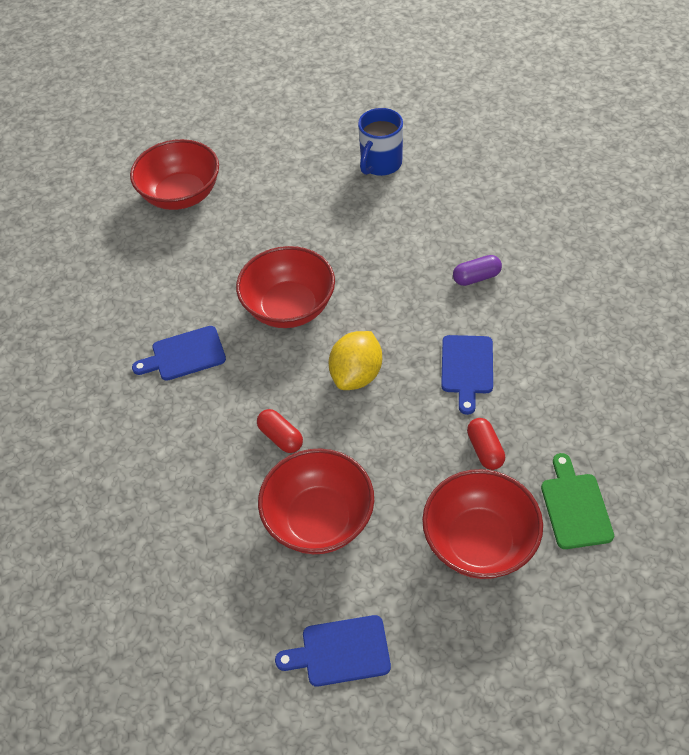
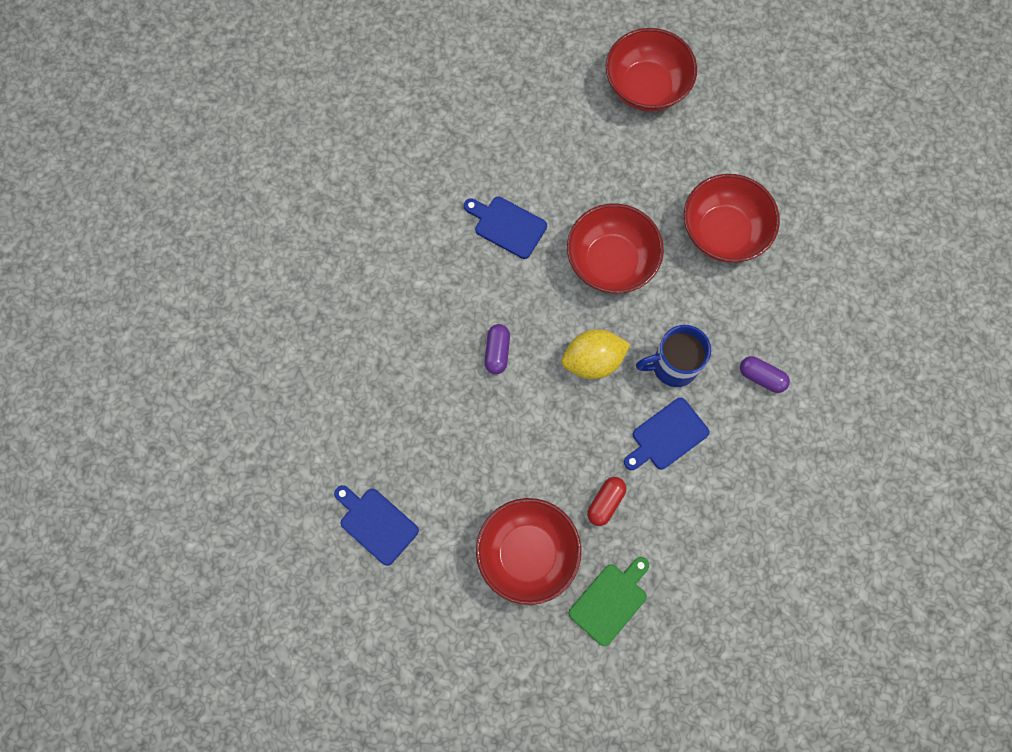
camera: 45 degrees right, 20 degrees up
(281, 437) = (497, 352): red capsule -> purple capsule
(319, 519) = (456, 432): red bowl -> red bowl (723, 232)
(380, 164) = (815, 209): blue mug -> blue mug (673, 366)

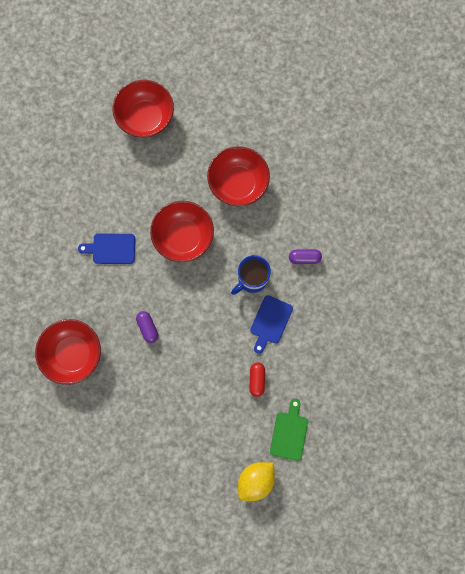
camera: 30 degrees left, 5 degrees up
(376, 523) = (135, 466): blue cutting board -> none
(527, 554) = (229, 433): red bowl -> red bowl (73, 353)
(593, 361) = (205, 302): yellow lemon -> yellow lemon (255, 479)

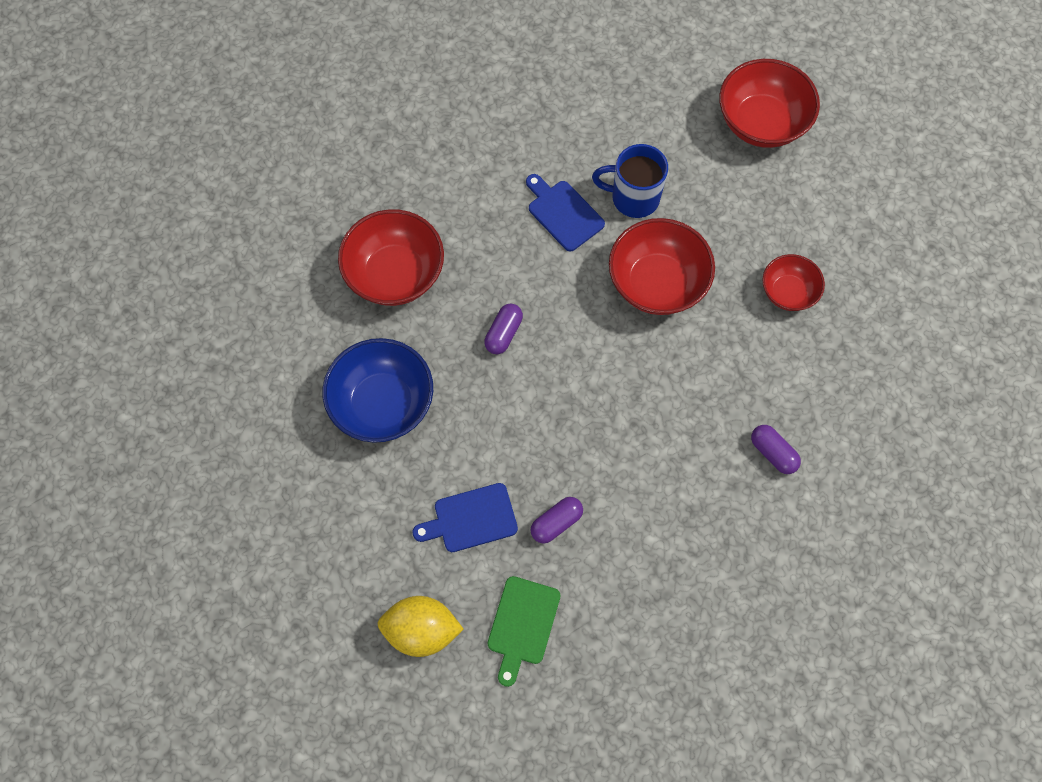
camera: 50 degrees right, 10 degrees down
(134, 412) = (383, 404): none -> blue bowl
(238, 184) = (788, 292): red bowl -> red bowl, size x0.59
(252, 279) = (682, 409): blue mug -> blue mug (633, 198)
(257, 379) = (556, 523): red capsule -> purple capsule
(270, 322) = (647, 478): blue cutting board -> blue cutting board (470, 519)
(289, 433) = (522, 625): green cutting board -> green cutting board turned 135 degrees clockwise

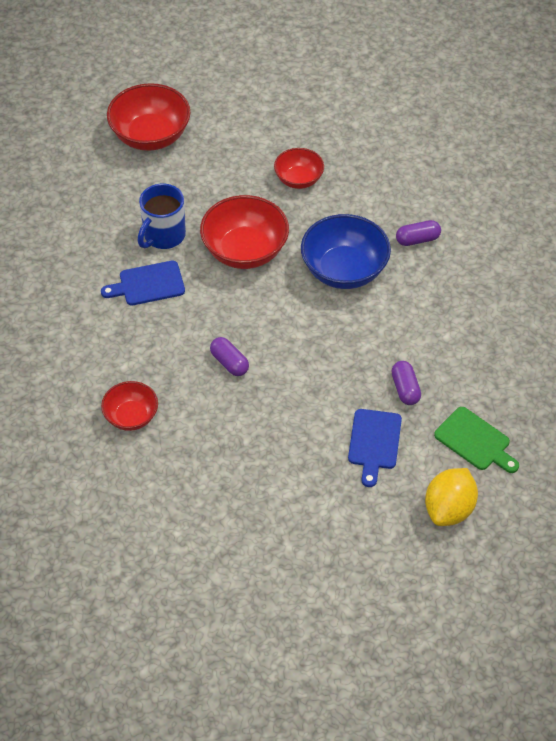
camera: 65 degrees left, 15 degrees down
(383, 404) = (243, 467): blue bowl -> blue bowl (344, 270)
(395, 274) = (131, 416): red bowl -> red bowl, size x0.59

